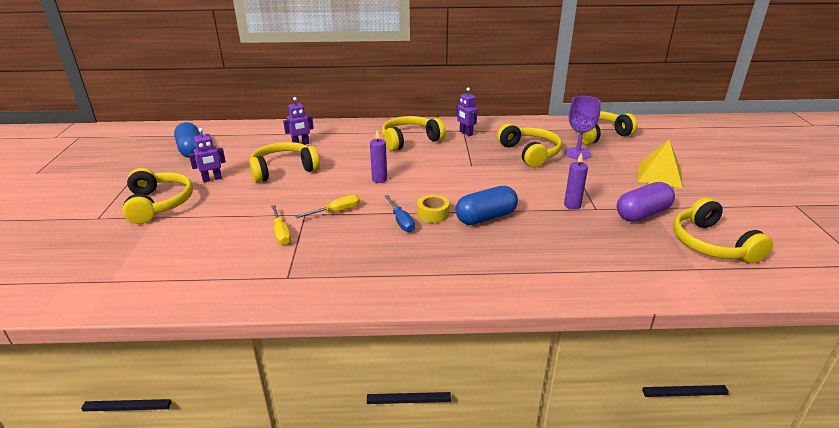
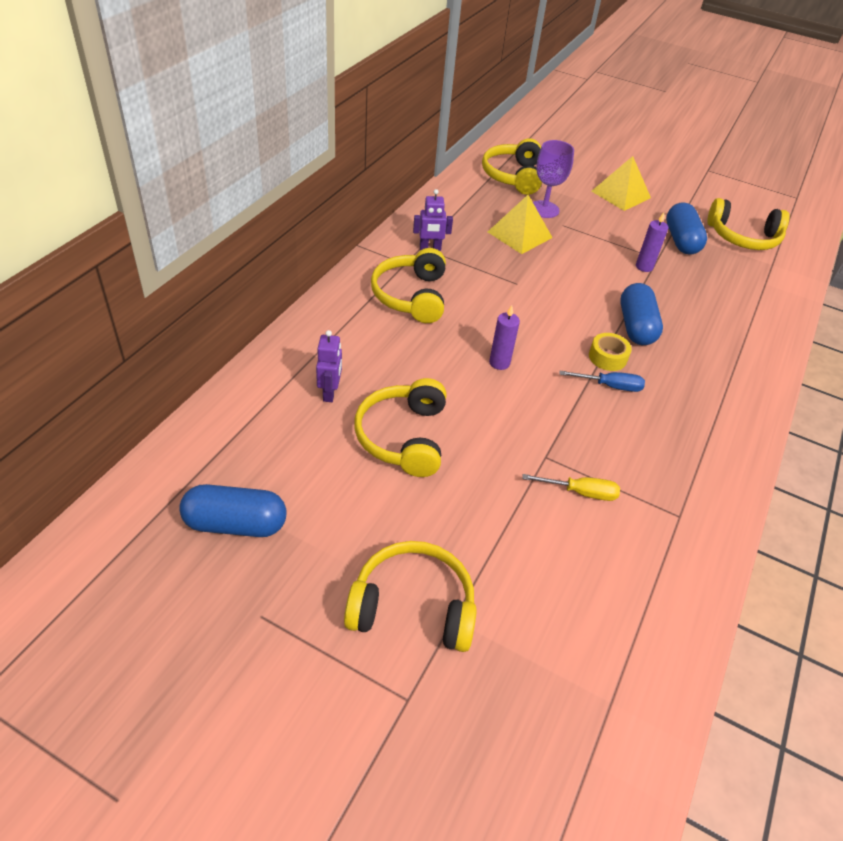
camera: 65 degrees left, 15 degrees up
(212, 179) = (373, 522): purple robot -> none
(336, 211) = (556, 427): yellow screwdriver -> none
(530, 153) = (519, 234): yellow headphones -> yellow pyramid
(642, 214) = (681, 241): purple capsule -> blue capsule

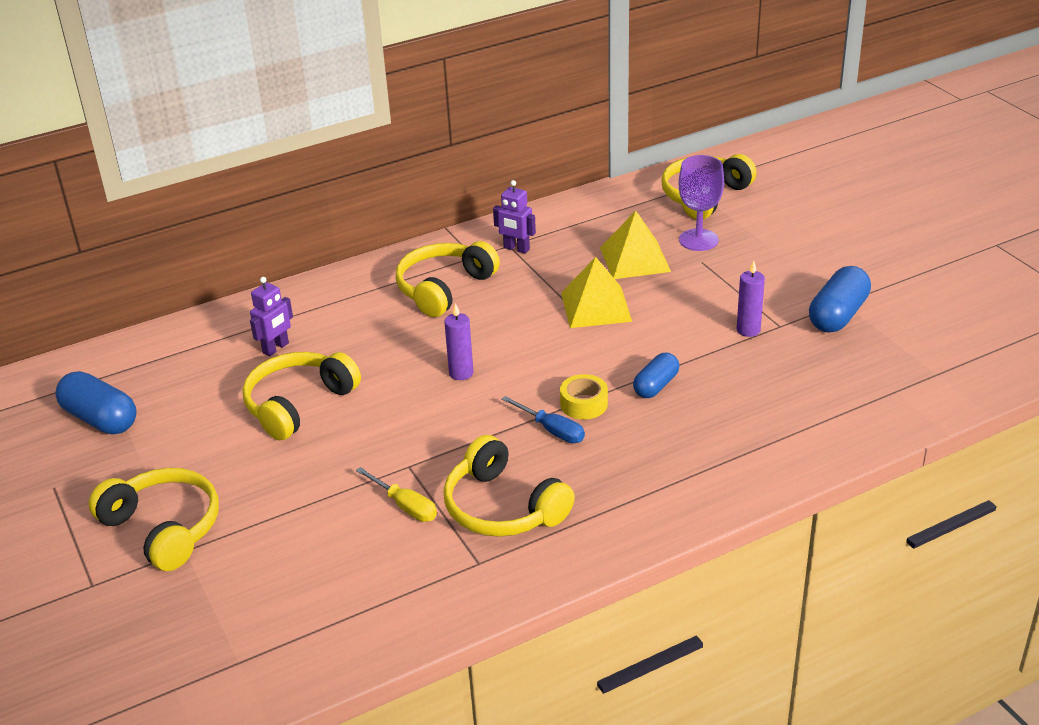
camera: 40 degrees right, 10 degrees down
(621, 194) = (823, 245): yellow pyramid -> yellow pyramid (596, 306)
(636, 327) = (656, 386): blue capsule -> blue capsule, size x0.64
(743, 237) = (935, 333): yellow headphones -> yellow headphones (503, 507)

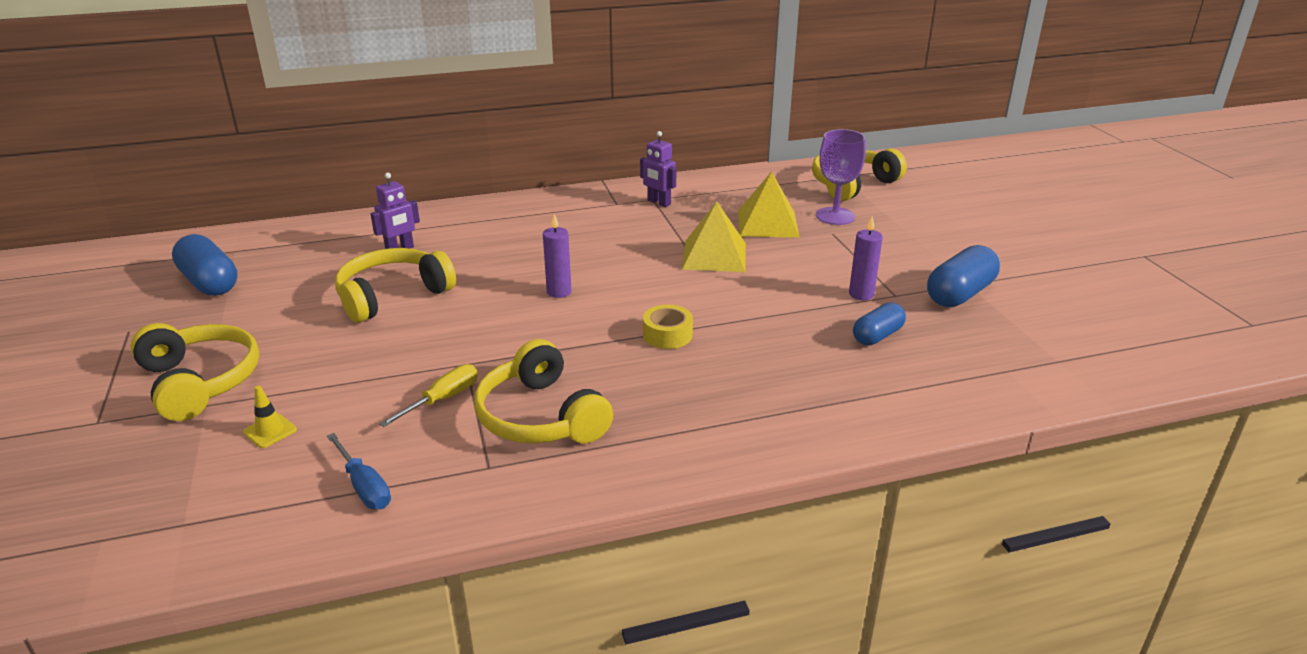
camera: 10 degrees right, 5 degrees down
(262, 564) = (270, 431): none -> yellow traffic cone
(405, 506) = (442, 399): yellow screwdriver -> yellow screwdriver turned 105 degrees counterclockwise
(444, 288) = (577, 224): yellow headphones -> none
(552, 430) = (625, 353): blue screwdriver -> blue screwdriver (364, 486)
(656, 386) = (748, 329): blue capsule -> blue capsule (877, 336)

